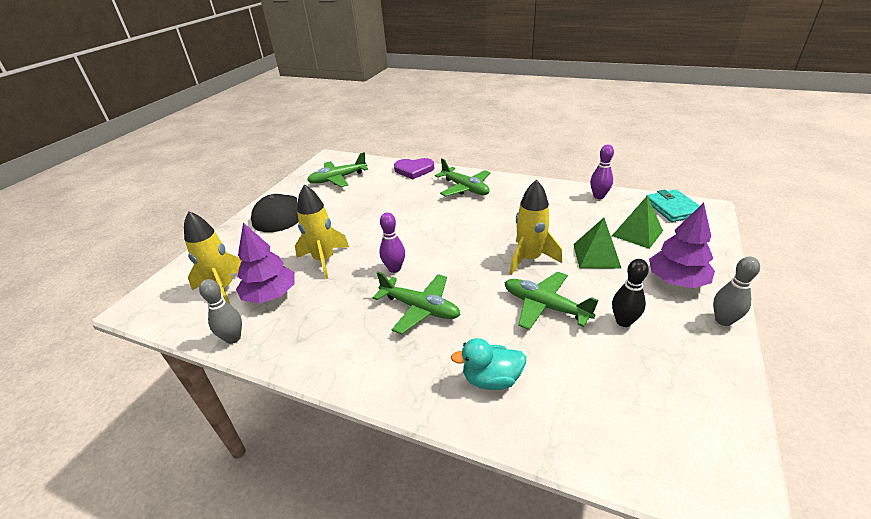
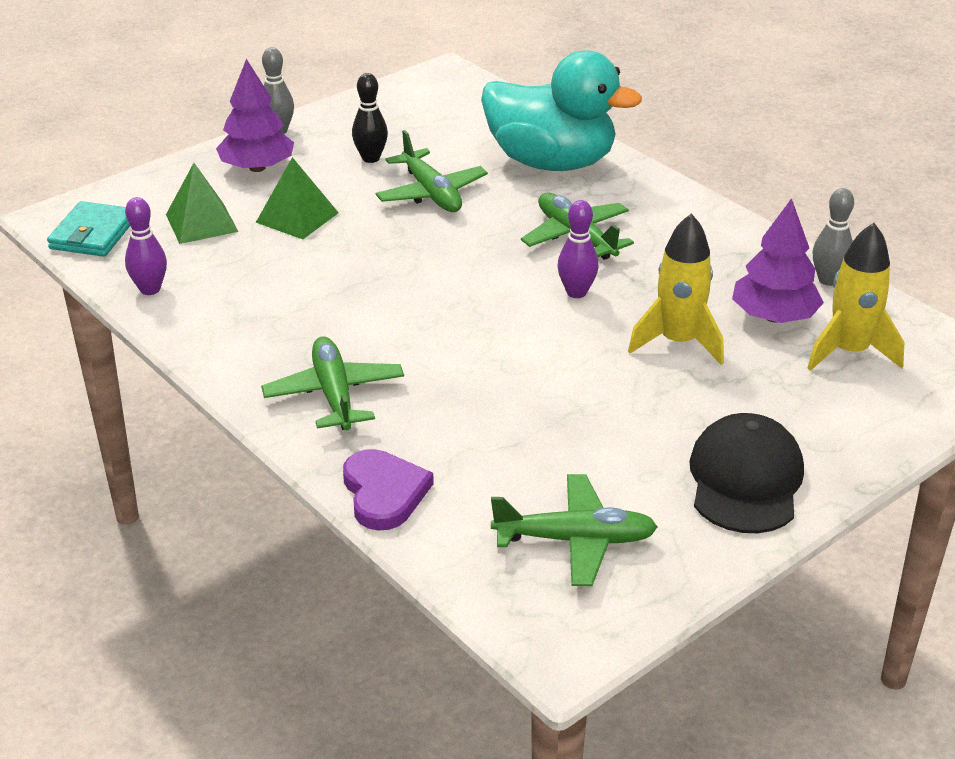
camera: 155 degrees left, 0 degrees up
(414, 170) = (384, 493): purple heart -> purple heart turned 45 degrees clockwise
(491, 379) = (551, 162): turquoise duck -> turquoise duck, size x2.09
(529, 259) = (383, 242): yellow rocket -> none

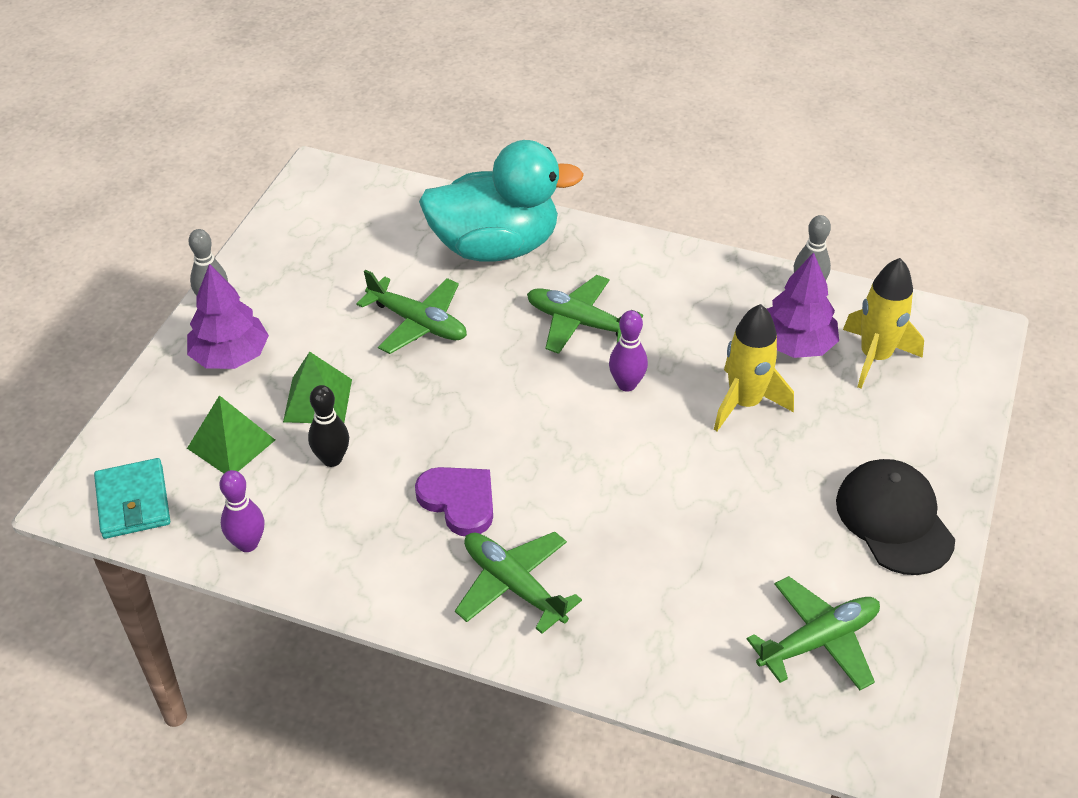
camera: 30 degrees left, 10 degrees up
(371, 158) = (330, 303): black bowling pin -> black bowling pin (332, 459)
(384, 493) = (638, 669): purple heart -> purple heart (459, 501)

